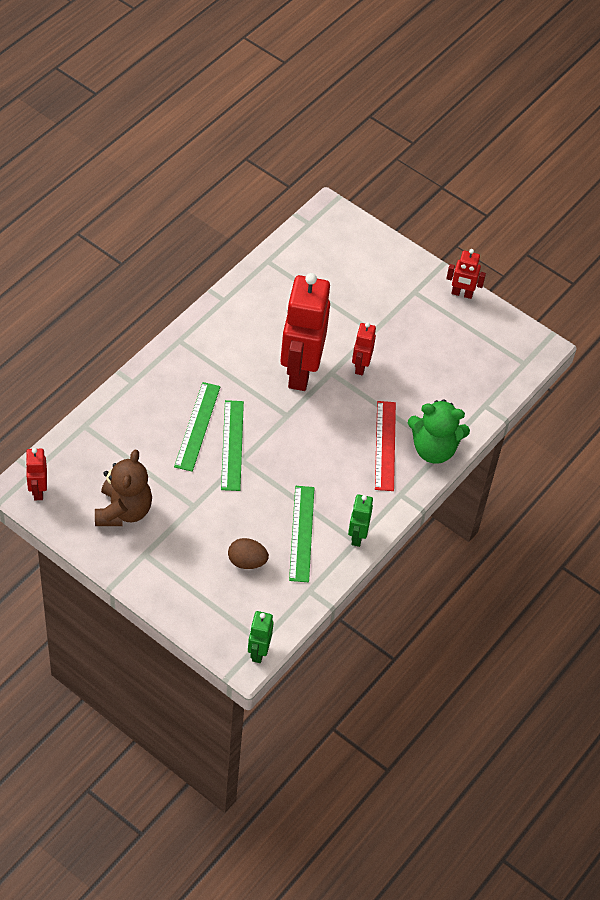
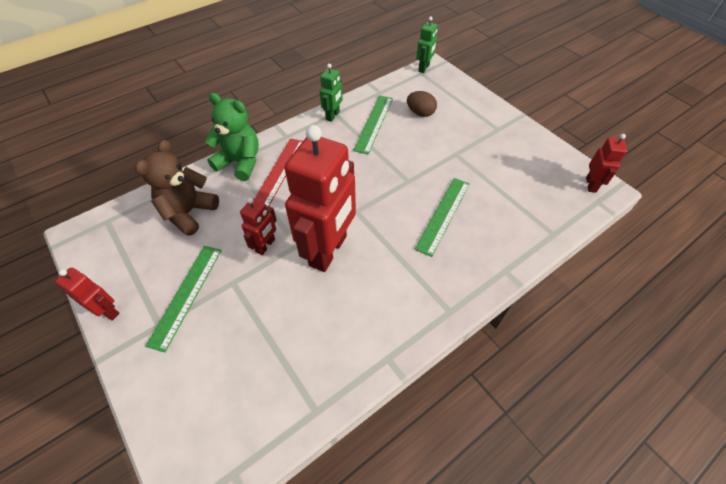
camera: 160 degrees left, 0 degrees up
(123, 511) = (515, 159): brown teddy bear -> brown teddy bear (189, 212)
(232, 445) = (414, 193): green ruler -> green ruler (186, 295)

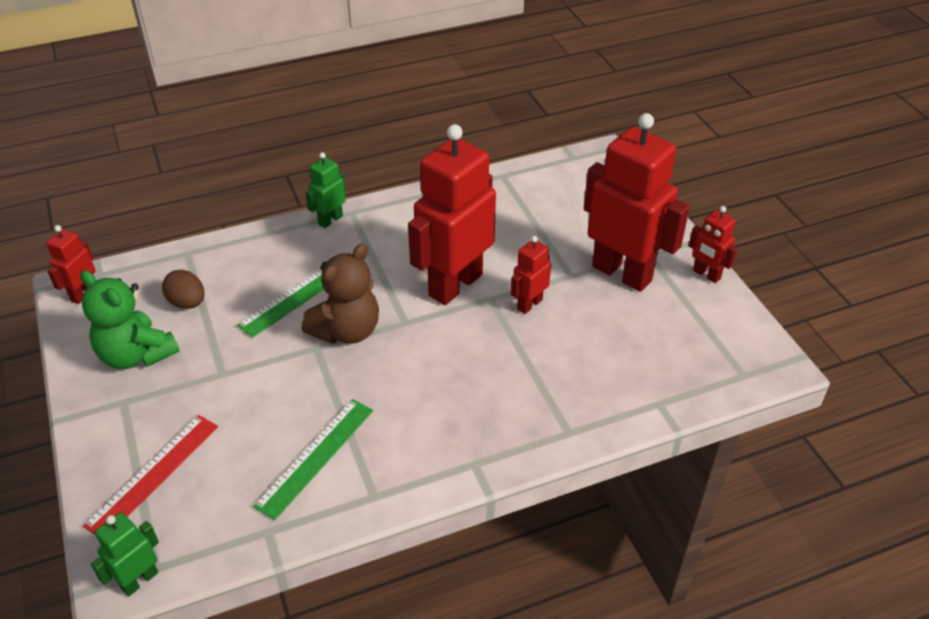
camera: 165 degrees left, 10 degrees down
(186, 295) = (622, 273): green ruler -> red robot
(189, 212) = (630, 364): brown teddy bear -> brown teddy bear (347, 331)
(240, 162) = (555, 428): green teddy bear -> green teddy bear (136, 355)
(279, 172) = (496, 399): red ruler -> red ruler (153, 474)
(333, 116) = (379, 490): green robot -> green robot (330, 220)
(420, 113) = (224, 461): brown egg -> brown egg (187, 303)

